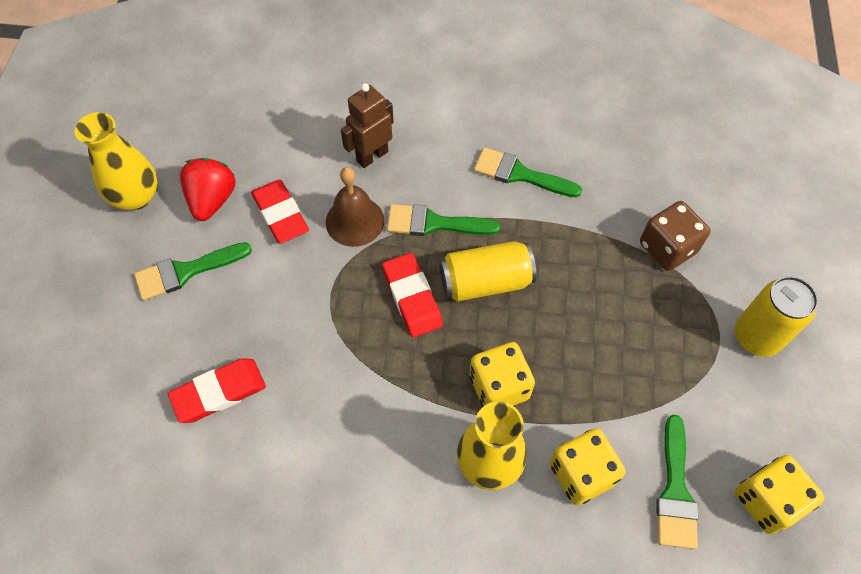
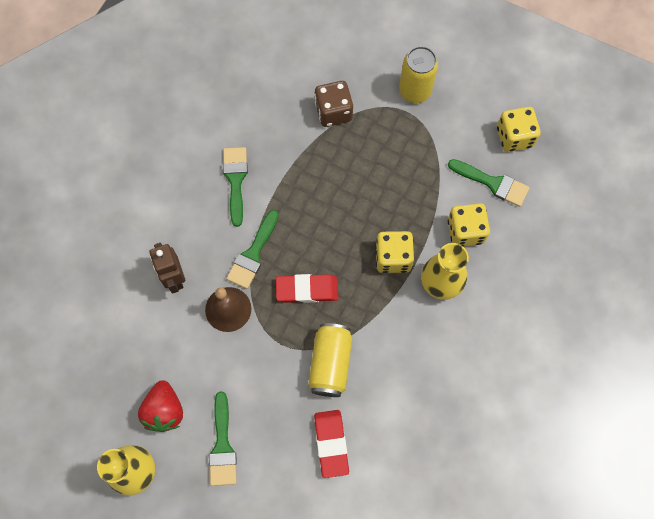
camera: 70 degrees left, 10 degrees up
(212, 200) = (164, 410): red strawberry -> red strawberry turned 120 degrees counterclockwise
(280, 214) = (199, 361): red eraser -> none
(485, 282) = (314, 237): yellow can -> yellow can (330, 363)
(519, 174) = (235, 180): green brush -> green brush turned 135 degrees clockwise

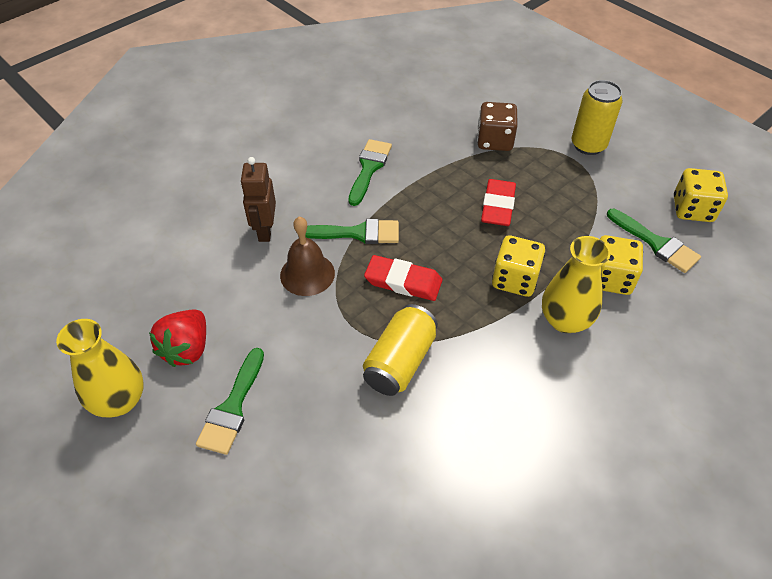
camera: 20 degrees right, 20 degrees down
(253, 254) = (358, 233): green brush -> green brush turned 135 degrees counterclockwise
(331, 443) = (365, 450): red eraser -> red eraser (498, 206)

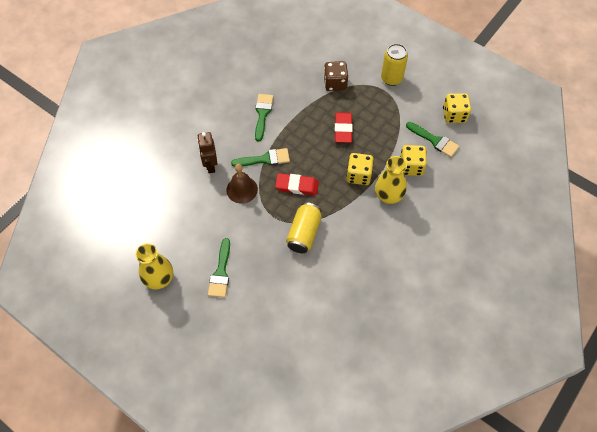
camera: 10 degrees left, 10 degrees up
(187, 349) = (186, 244): red strawberry -> none

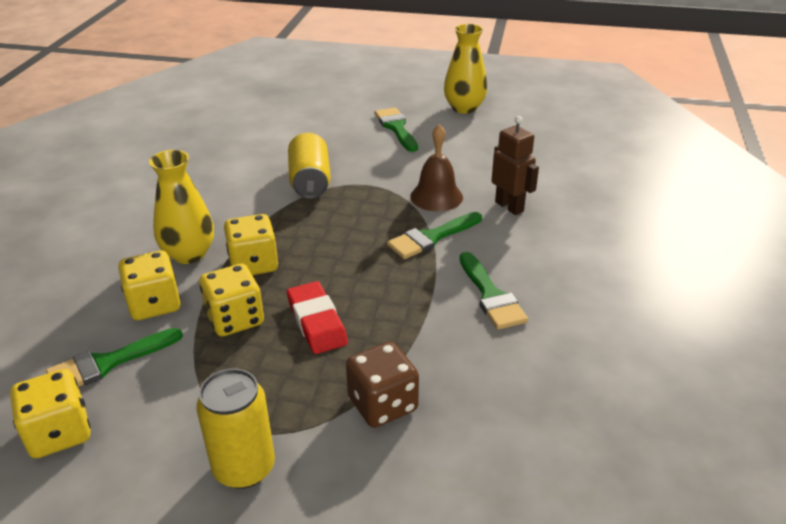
camera: 155 degrees right, 25 degrees down
(297, 186) = (354, 223): red eraser -> none
(377, 144) = (235, 319): none -> yellow dice
(434, 141) = (107, 363): green brush -> green brush turned 45 degrees counterclockwise

